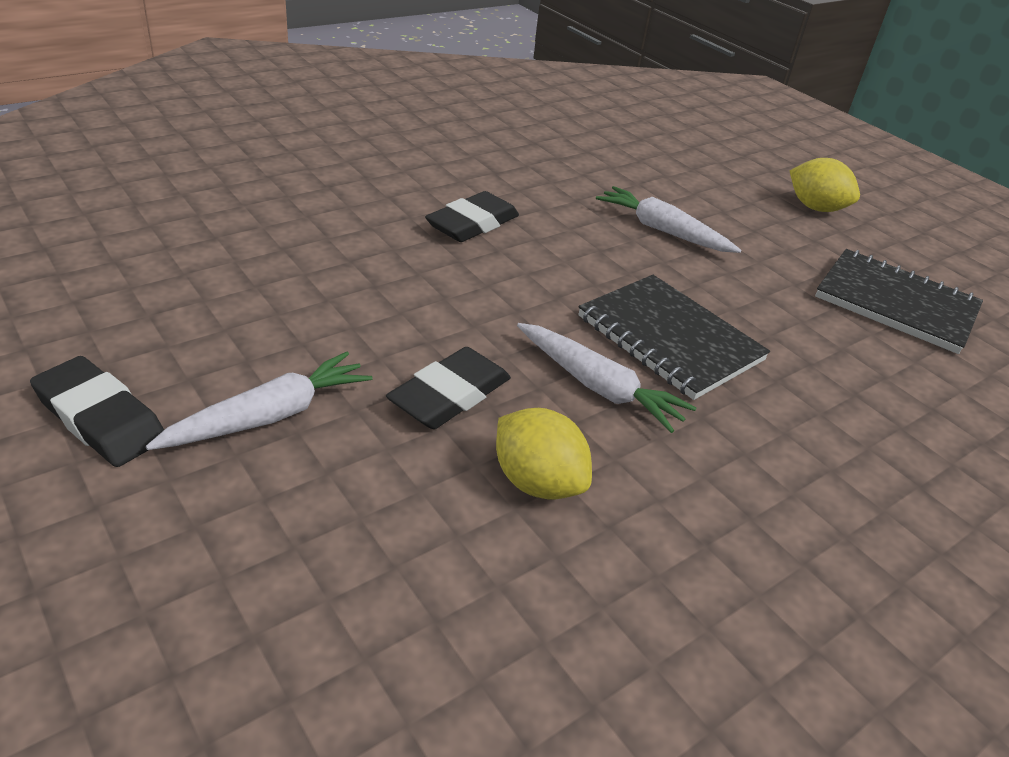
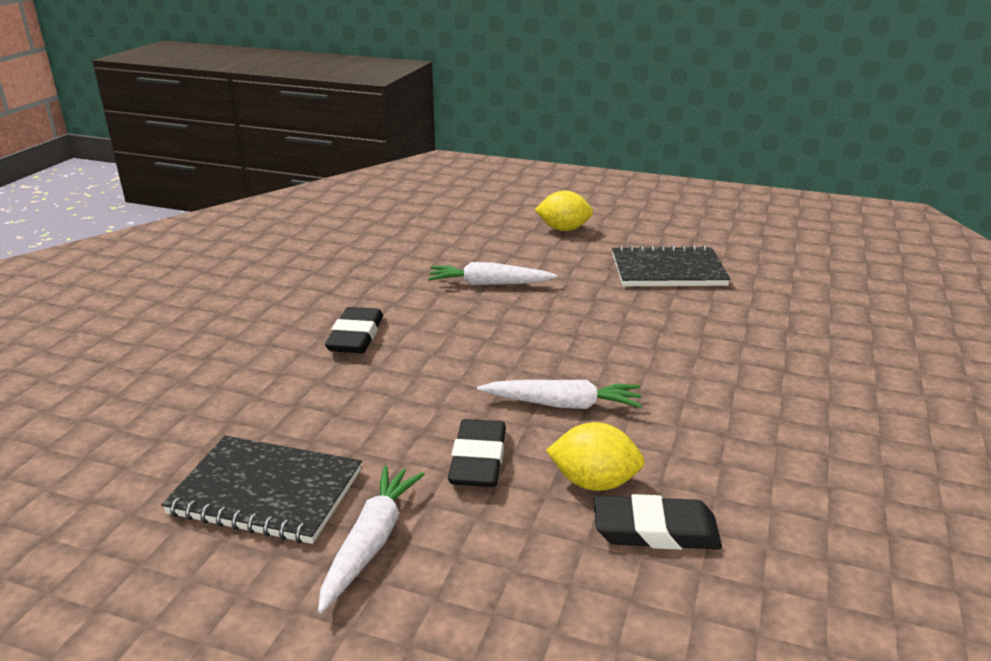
camera: 30 degrees left, 10 degrees down
(101, 418) = (239, 619): black eraser -> black eraser (655, 530)
(669, 338) = (570, 353): black notebook -> black notebook (266, 492)

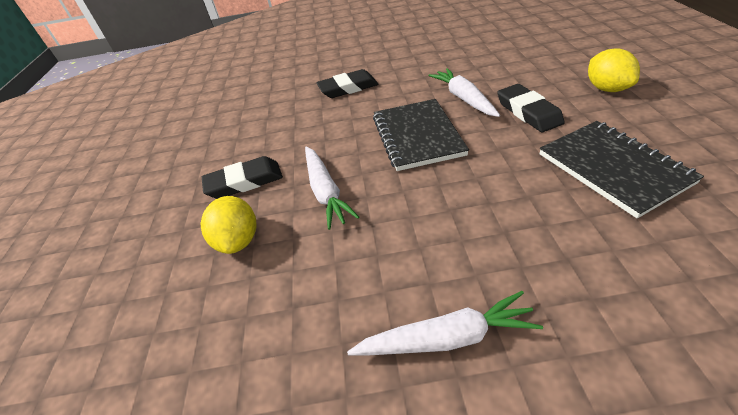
camera: 70 degrees right, 15 degrees up
(266, 492) = (192, 131): black notebook -> black notebook (417, 136)
(371, 542) = (160, 177): white carrot -> white carrot (446, 338)
(655, 530) = (193, 291): black eraser -> black eraser (528, 112)

